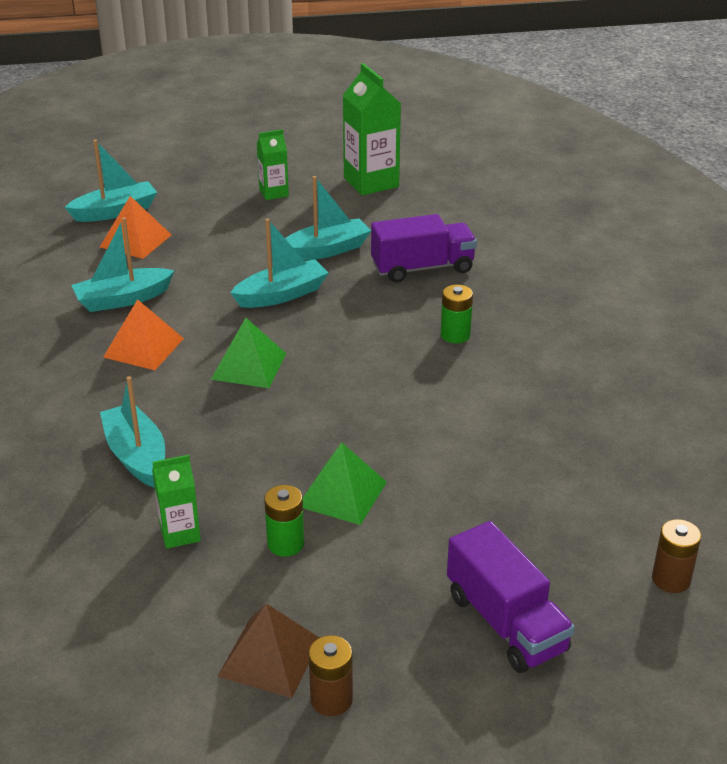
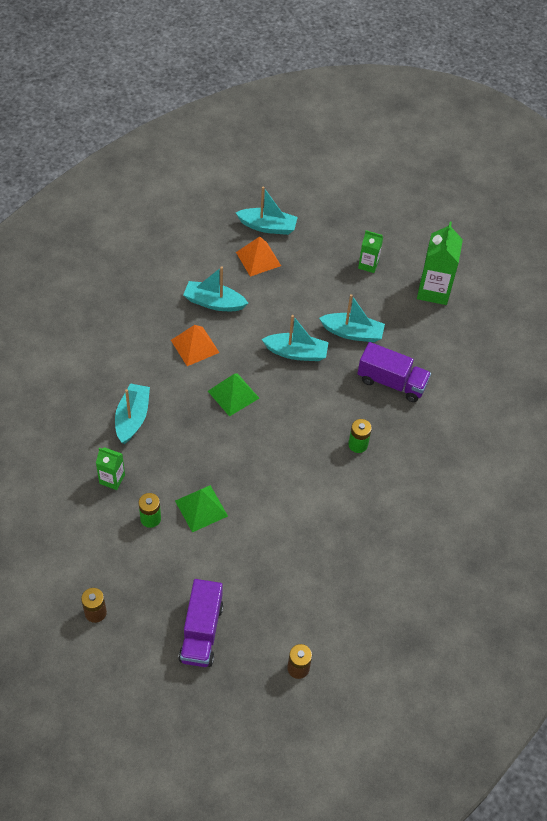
camera: 35 degrees right, 20 degrees up
(269, 657) = (91, 573): brown pyramid -> none

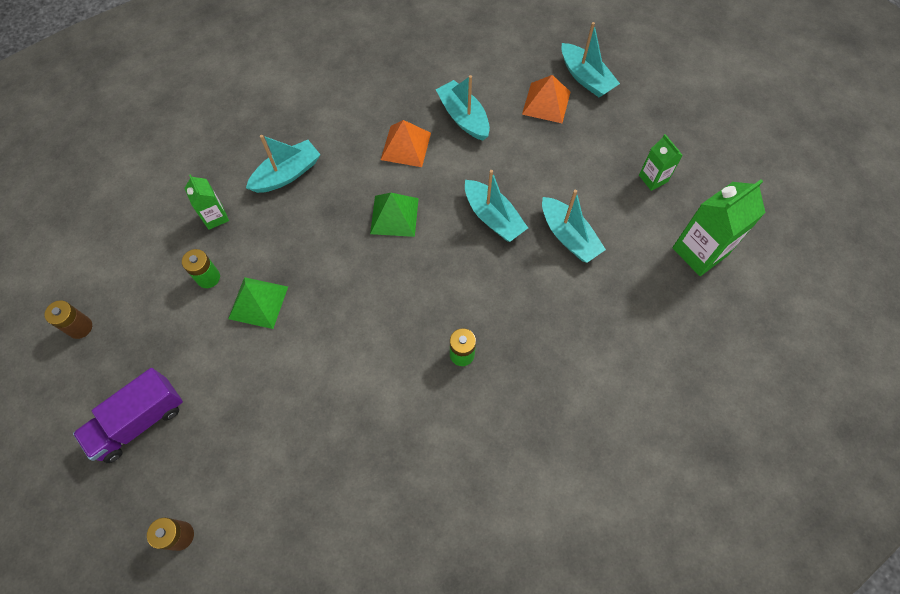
camera: 45 degrees right, 10 degrees up
(391, 382) = (560, 316): purple truck -> none

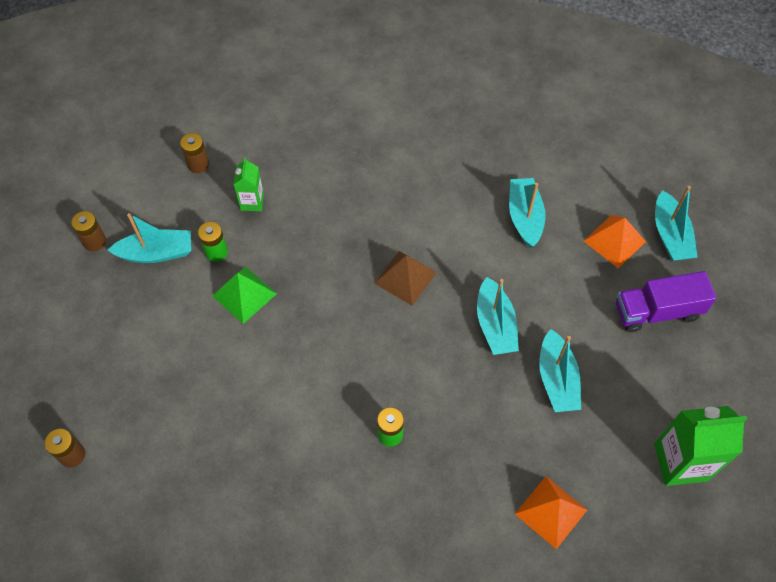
camera: 30 degrees right, 5 degrees down
(139, 421) = (94, 344): purple truck -> purple truck (657, 311)
(142, 207) = (198, 164): none -> brown battery
(287, 174) = (334, 193): turquoise boat -> turquoise boat (156, 253)
(394, 215) = (405, 277): green pyramid -> brown pyramid
(406, 146) = (454, 219): orange pyramid -> orange pyramid (551, 512)
(653, 178) = (677, 367): green carton -> none

